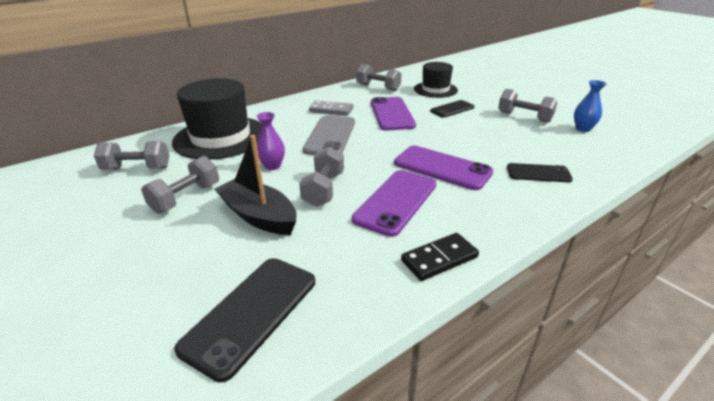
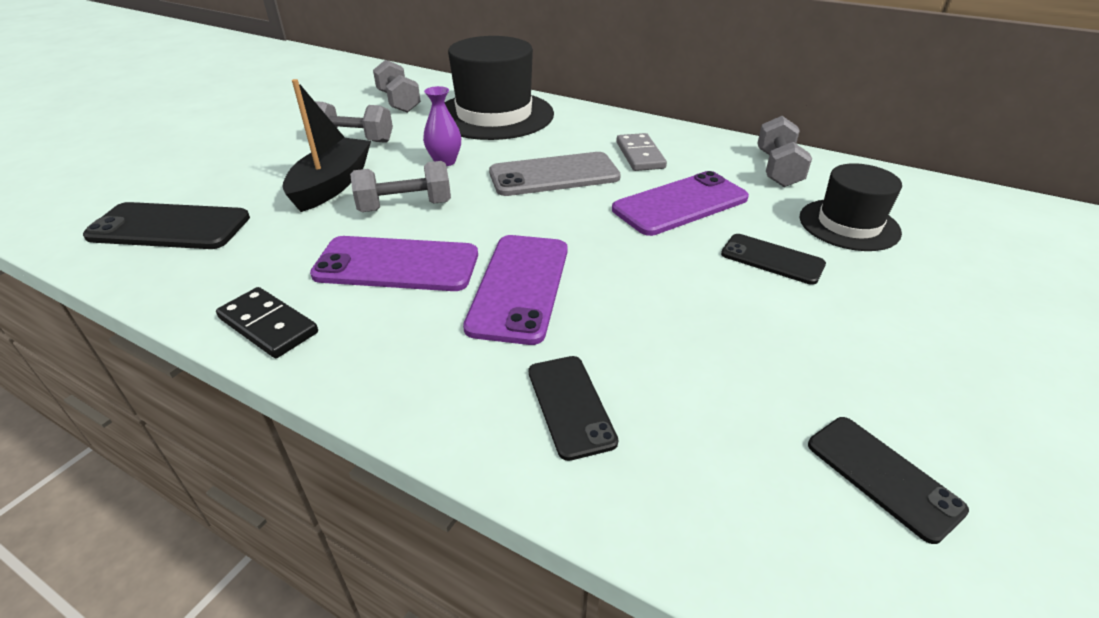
camera: 65 degrees right, 5 degrees up
(524, 117) = (843, 362): grey dumbbell -> none
(583, 129) = (883, 476): blue vase -> black phone

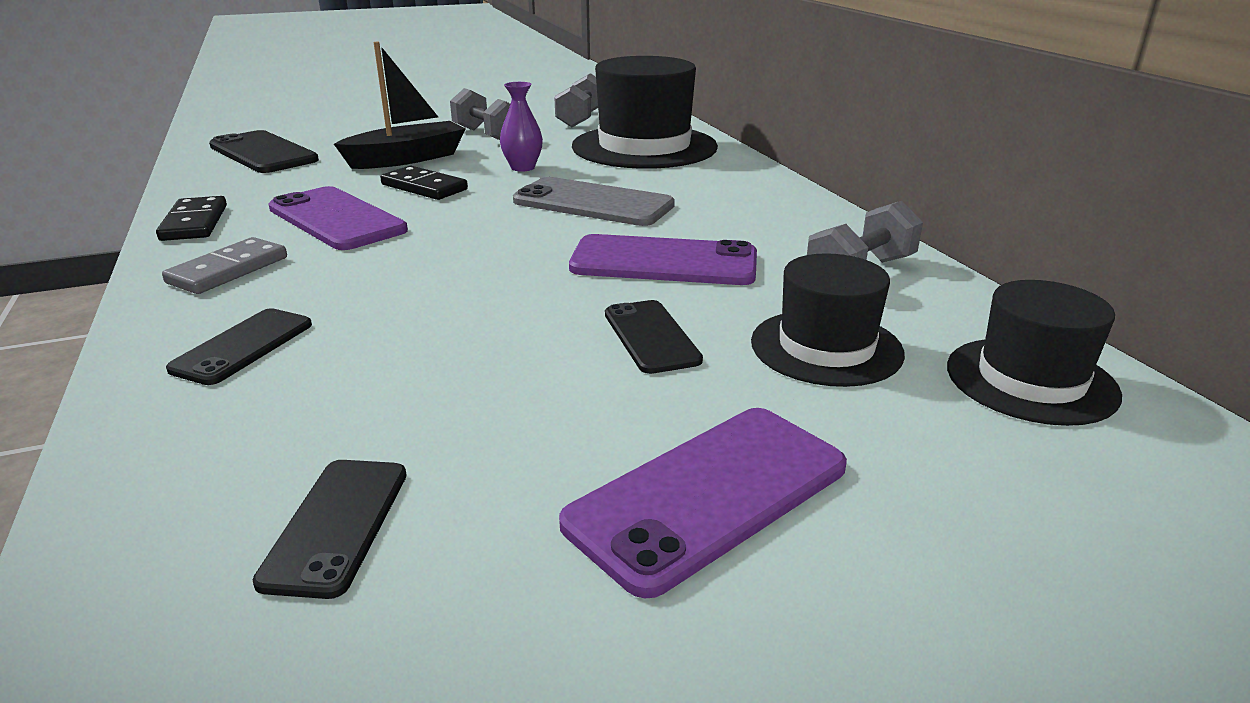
camera: 40 degrees right, 10 degrees down
(405, 207) = (424, 187): grey dumbbell -> black domino
(520, 287) = (383, 264): purple phone -> purple phone (709, 495)
(640, 155) = (718, 213): grey domino -> grey domino (228, 270)
(940, 203) = (1031, 380): none -> black hat

